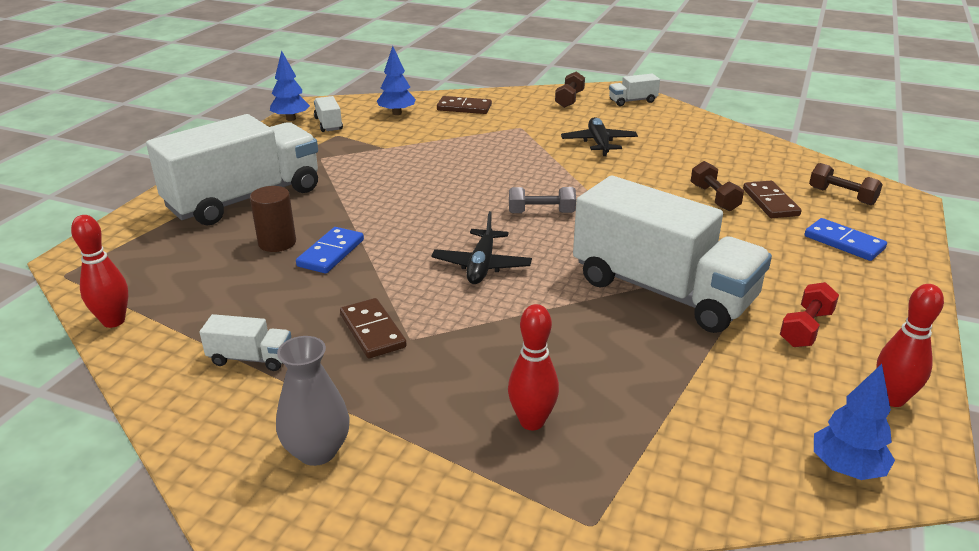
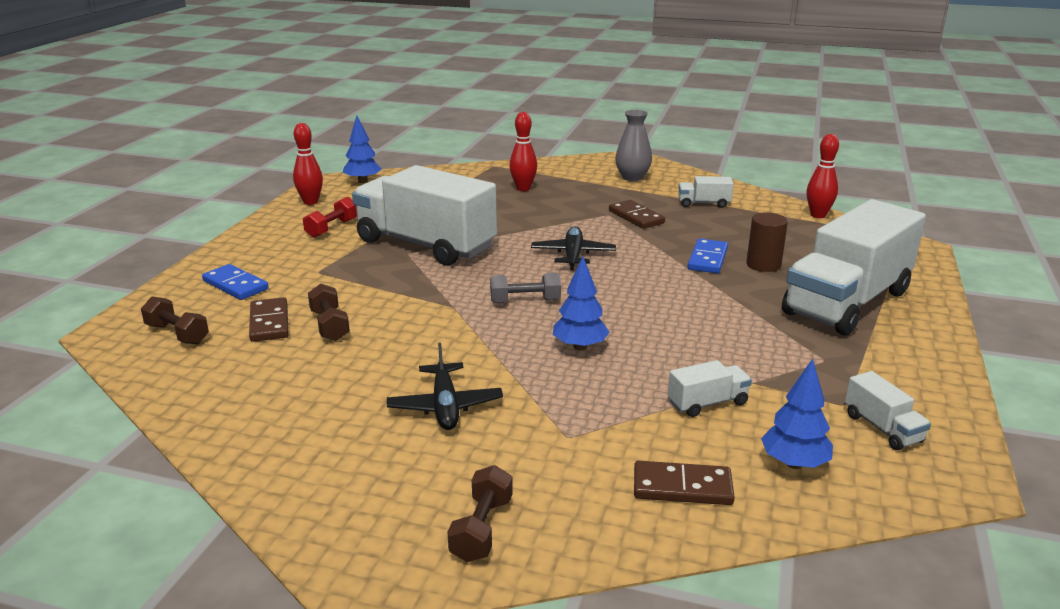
camera: 175 degrees right, 5 degrees down
(291, 119) = (958, 438): blue tree -> blue tree (580, 346)
(632, 101) = (353, 531): white truck -> white truck (707, 403)

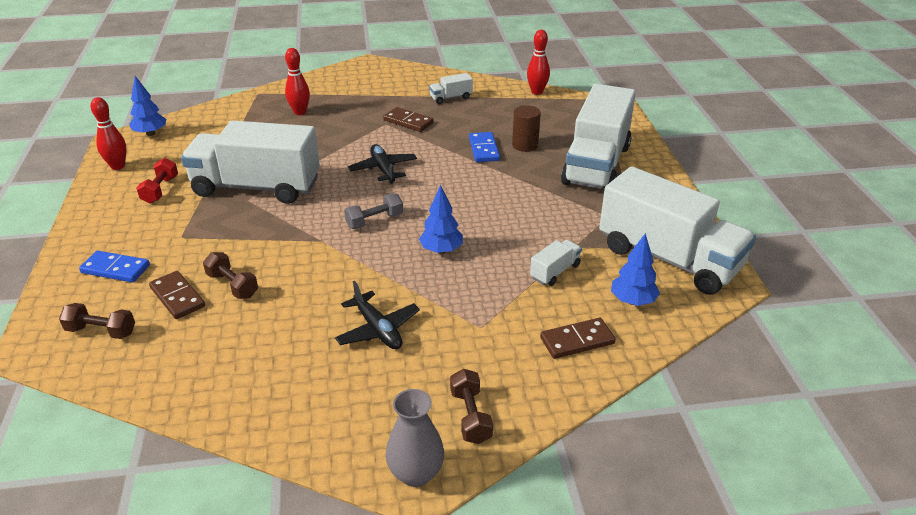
camera: 25 degrees left, 10 degrees up
(632, 177) = (381, 83): grey vase -> grey vase (416, 473)
(882, 428) = (668, 258): white truck -> white truck, size x2.49

